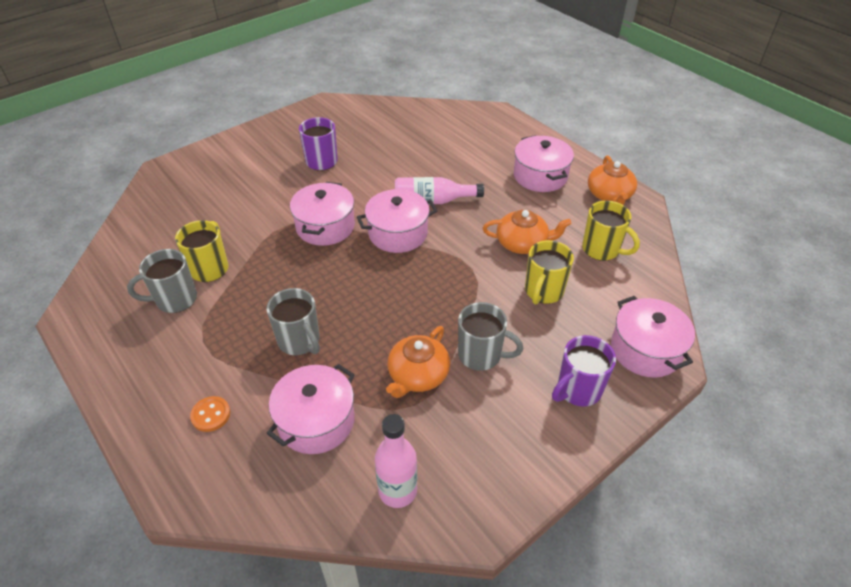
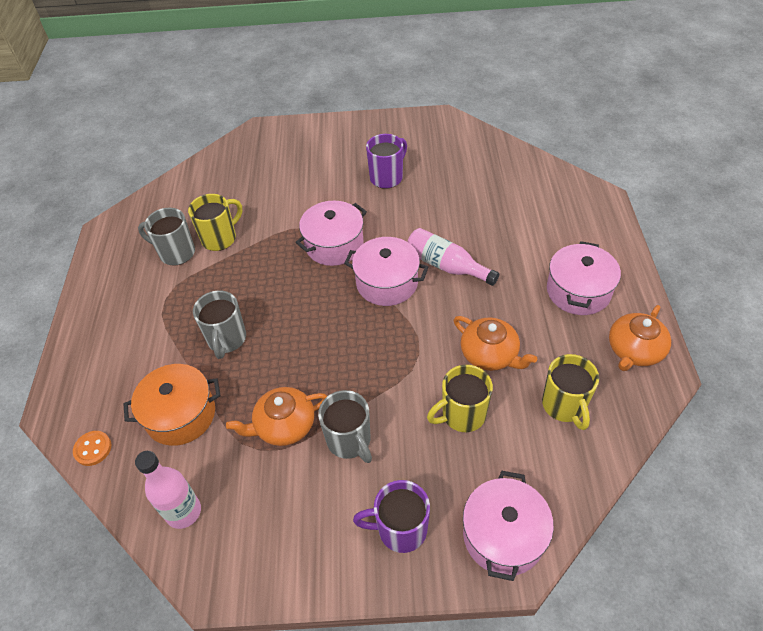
camera: 40 degrees right, 5 degrees up
(211, 415) = (121, 363): orange button -> orange button (93, 449)
(316, 421) = (180, 415): pink pot -> orange pot

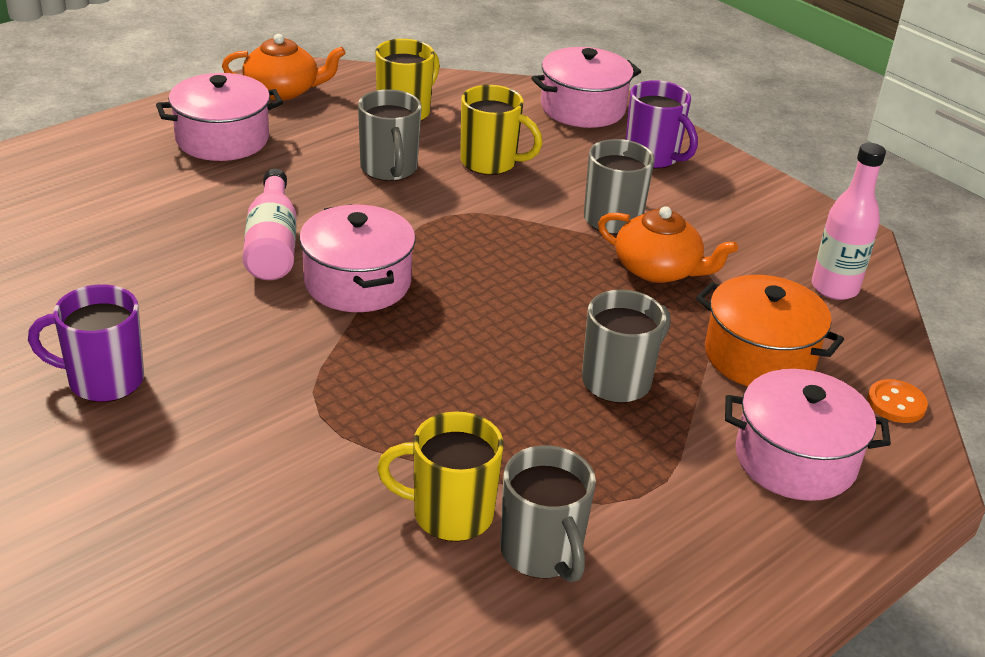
camera: 135 degrees left, 15 degrees down
(334, 245) = (331, 366): pink pot -> pink pot (795, 459)
(490, 354) = (389, 169): orange teapot -> grey mug

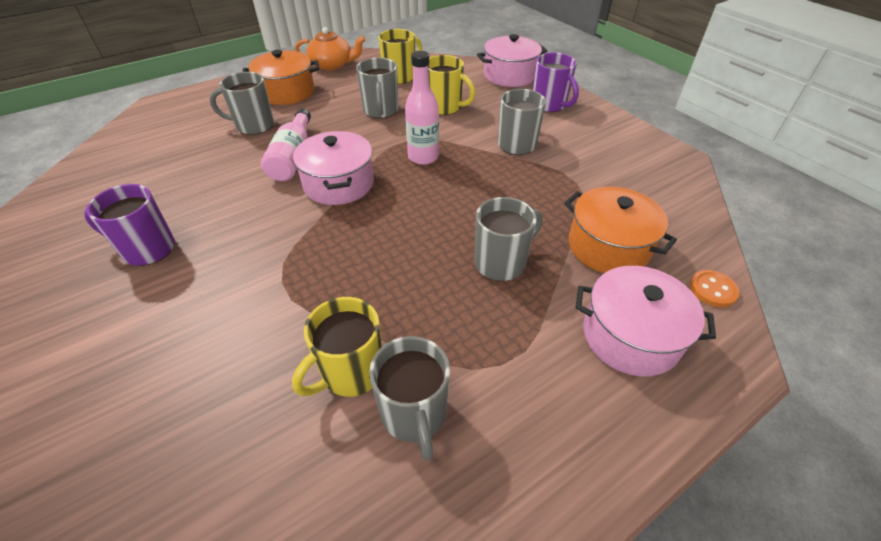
camera: 10 degrees right, 10 degrees up
(189, 196) = (254, 126): none -> grey mug
(222, 139) = (287, 92): pink pot -> orange pot
(450, 514) = (351, 372): yellow mug -> yellow mug turned 60 degrees counterclockwise
(658, 269) = (542, 179): orange teapot -> none
(834, 288) = (667, 196): pink bottle -> pink bottle (423, 157)

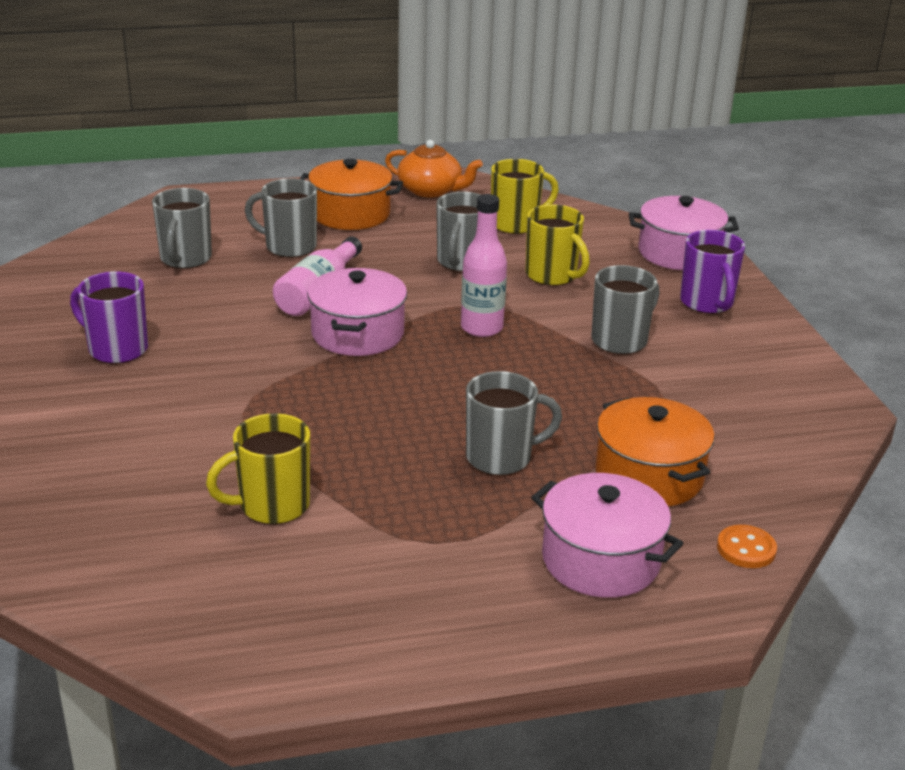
camera: 20 degrees right, 15 degrees down
(414, 414) = (315, 554): grey mug -> grey mug (185, 259)

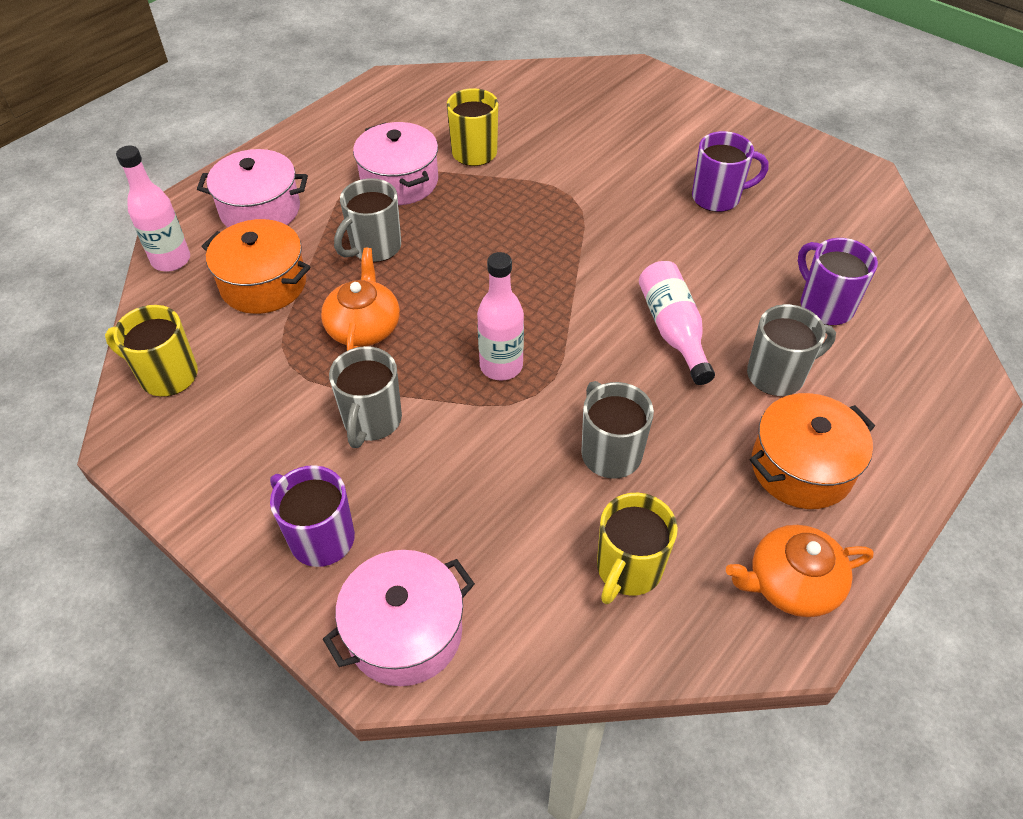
camera: 145 degrees right, 20 degrees up
(185, 259) = (824, 306): grey mug -> purple mug
(357, 334) = (587, 302): pink pot -> pink pot (399, 181)
(552, 276) = (506, 486): yellow mug -> yellow mug (167, 375)
(573, 399) = (364, 327): none -> orange teapot
(746, 549) = (171, 260): orange button -> pink bottle

